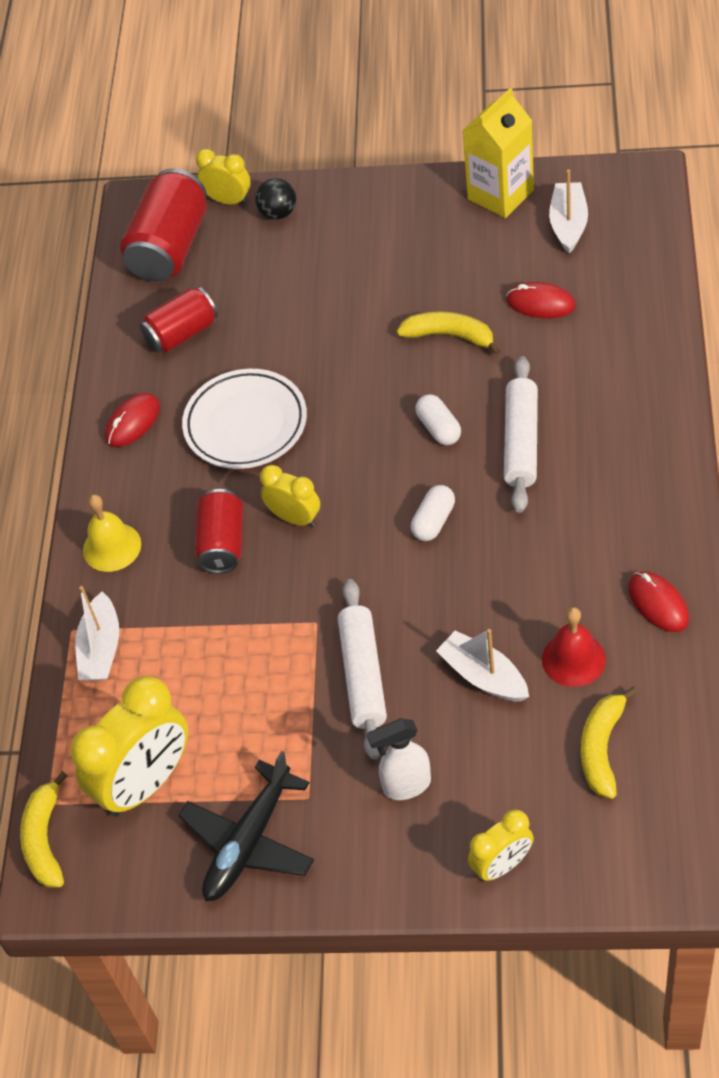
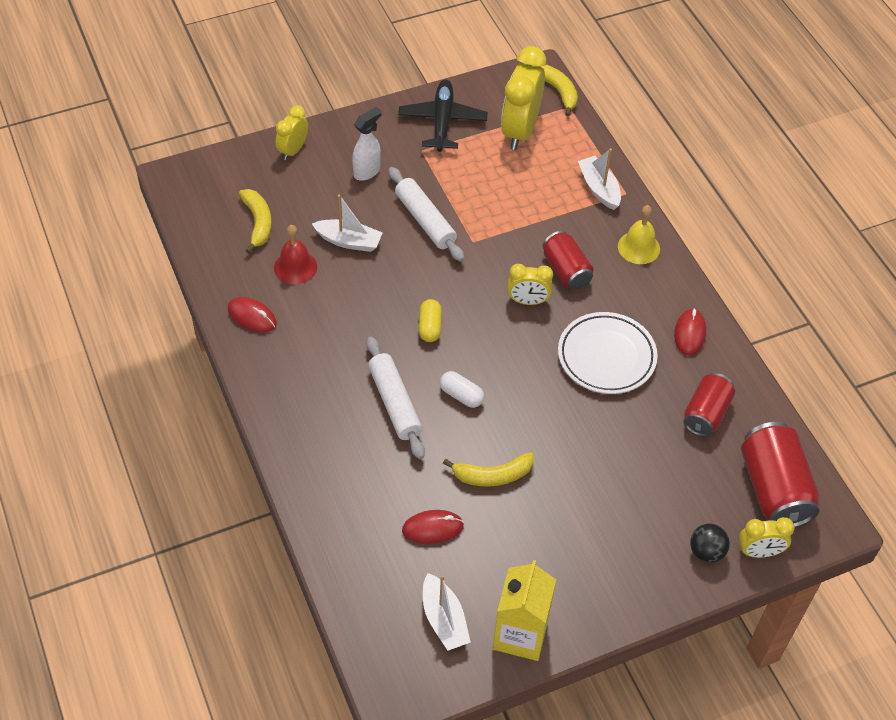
camera: 145 degrees right, 0 degrees up
(434, 521) = (430, 327): white capsule -> yellow capsule

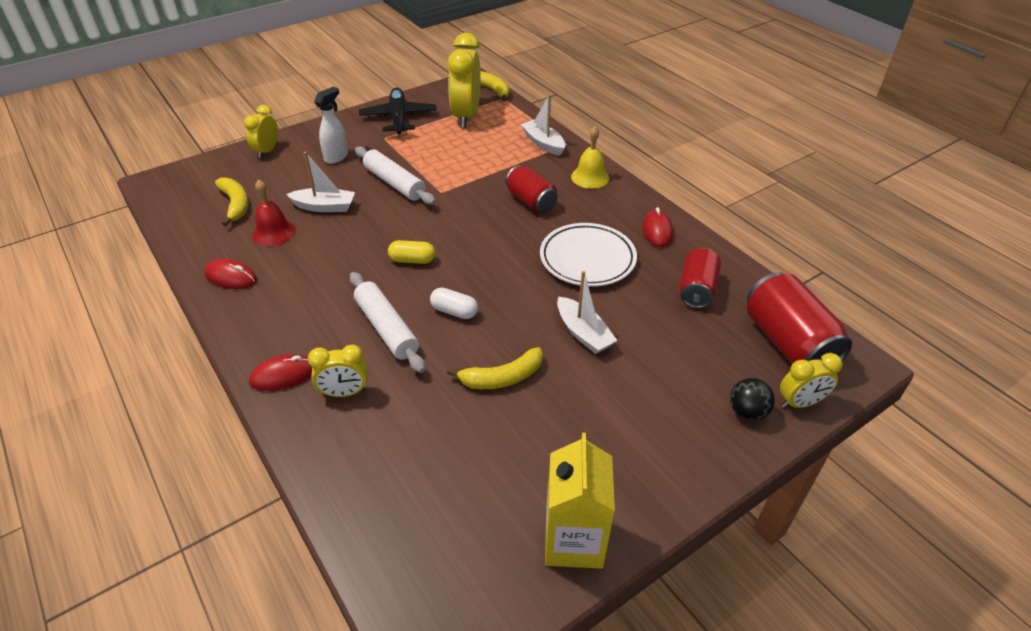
camera: 10 degrees left, 10 degrees down
(430, 327) = (412, 260): yellow capsule -> yellow capsule turned 75 degrees counterclockwise
(432, 528) = (447, 441): red mouse -> red mouse (283, 375)
(444, 619) = (479, 541): white boat -> white boat (583, 333)
(528, 301) = (502, 228): yellow clock -> yellow clock (344, 393)

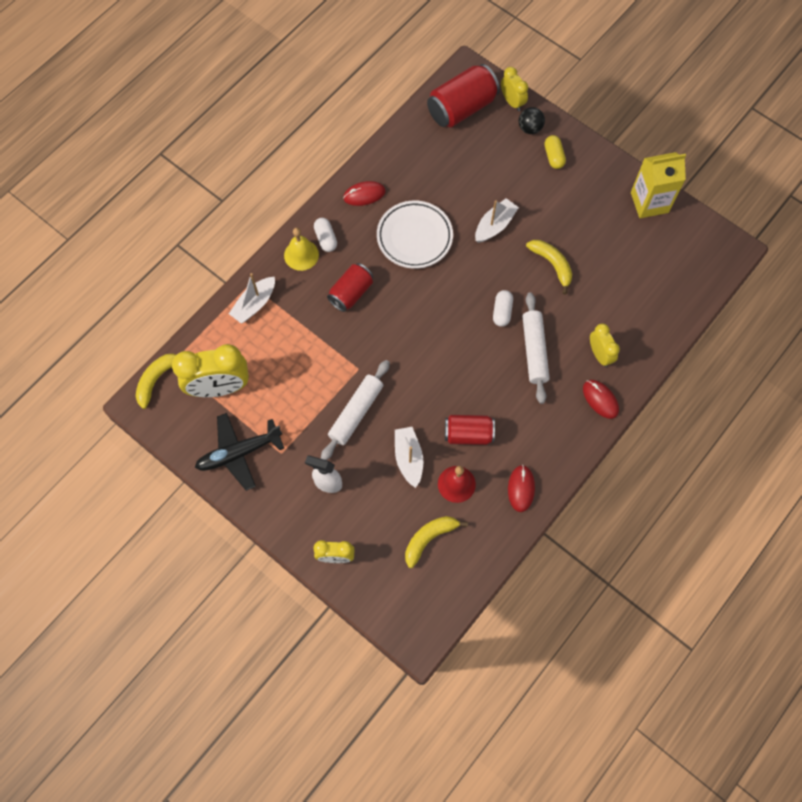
camera: 105 degrees left, 25 degrees up
(386, 328) = (534, 351): white rolling pin -> white rolling pin turned 45 degrees counterclockwise
(412, 260) = (456, 360): yellow capsule -> yellow capsule (553, 156)
(605, 195) = (326, 239): none -> white capsule
(696, 290) = (426, 163): red can -> red can (468, 434)

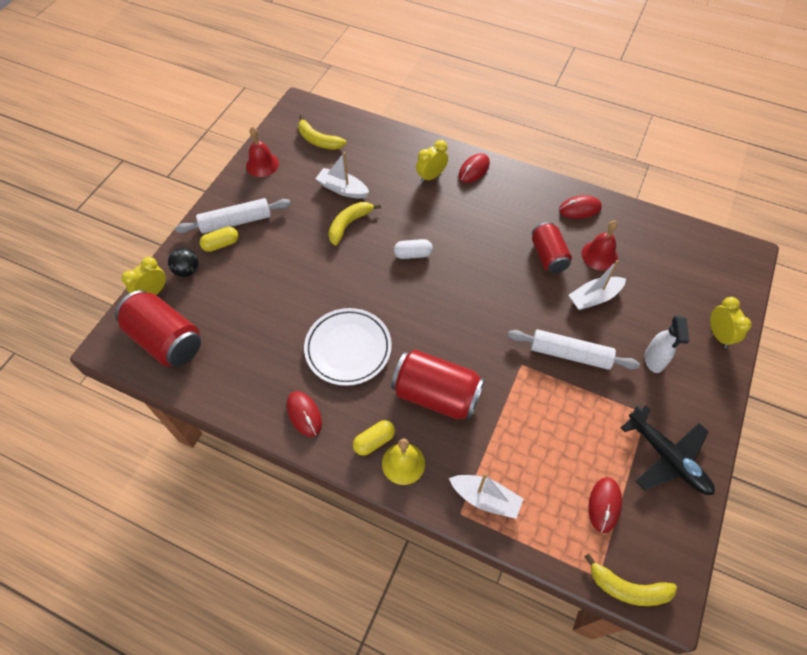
camera: 105 degrees left, 10 degrees down
(219, 388) = (604, 505): yellow clock -> red mouse
(326, 239) = (374, 441): white capsule -> yellow capsule
(351, 293) = (436, 395): red can -> red can, size x1.55
(429, 538) = (659, 265): yellow banana -> yellow banana (318, 140)
(494, 225) = (316, 279): white boat -> white boat (342, 189)
(534, 351) = (445, 222): white rolling pin -> white rolling pin (236, 222)
(649, 202) = (262, 164): yellow carton -> red bell

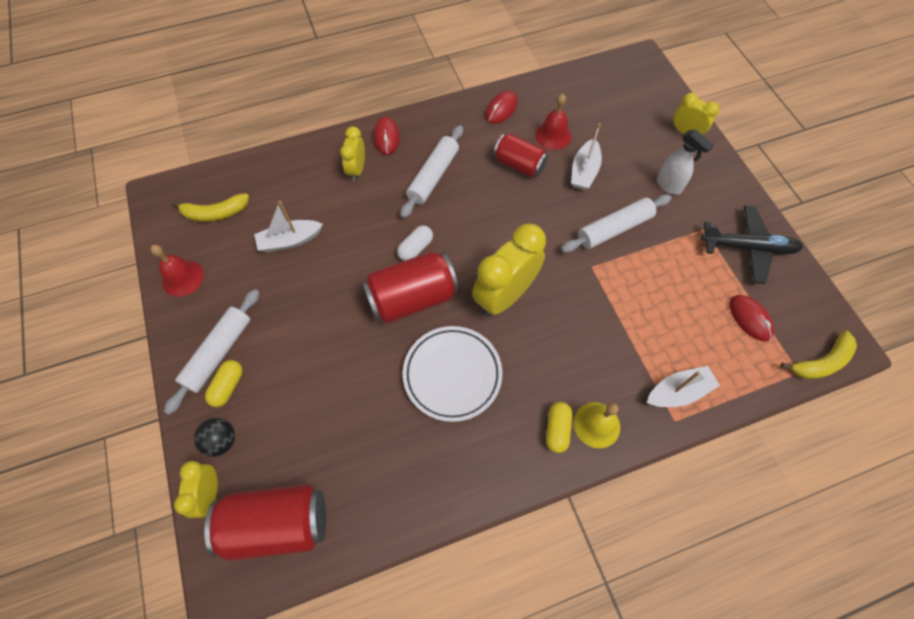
camera: 45 degrees left, 5 degrees up
(304, 414) = (479, 464): red mouse -> none
(349, 224) = (332, 267): yellow banana -> none
(436, 395) = (560, 347): red can -> red can (412, 298)
(437, 331) = (504, 295): none -> yellow clock
(477, 218) = (433, 176): none -> white rolling pin

